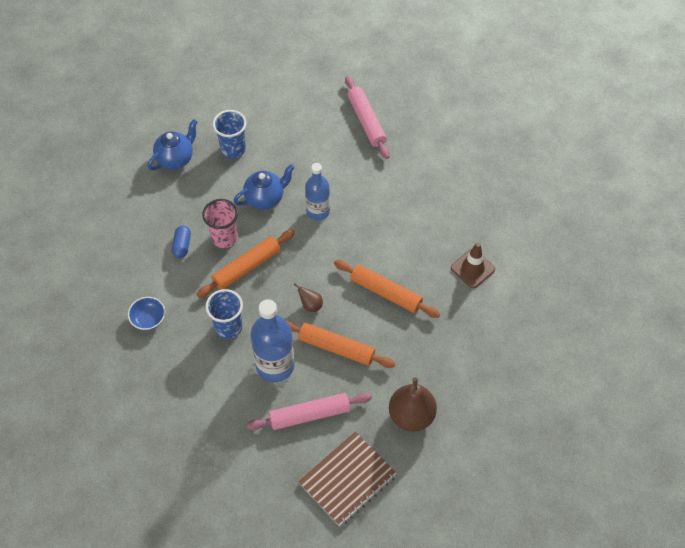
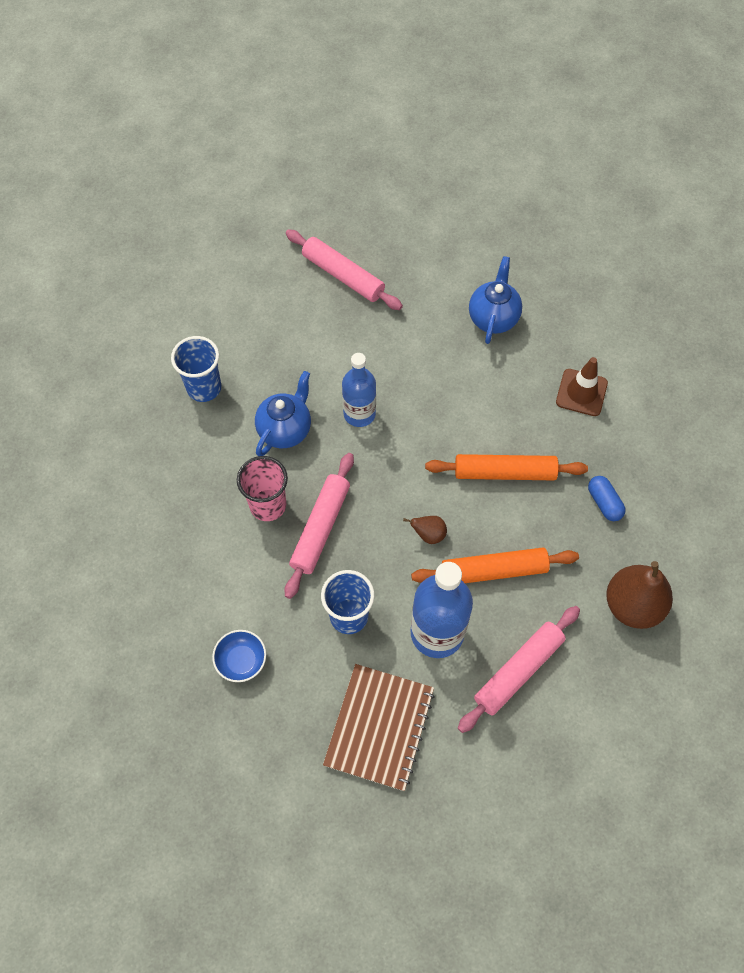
camera: 30 degrees left, 5 degrees up
(176, 159) = (138, 435): blue teapot -> blue teapot (493, 318)
(182, 246) = (221, 543): blue capsule -> blue capsule (604, 502)
(247, 267) = (321, 528): orange rolling pin -> pink rolling pin
(347, 479) = (614, 725): brown notebook -> brown notebook (379, 727)

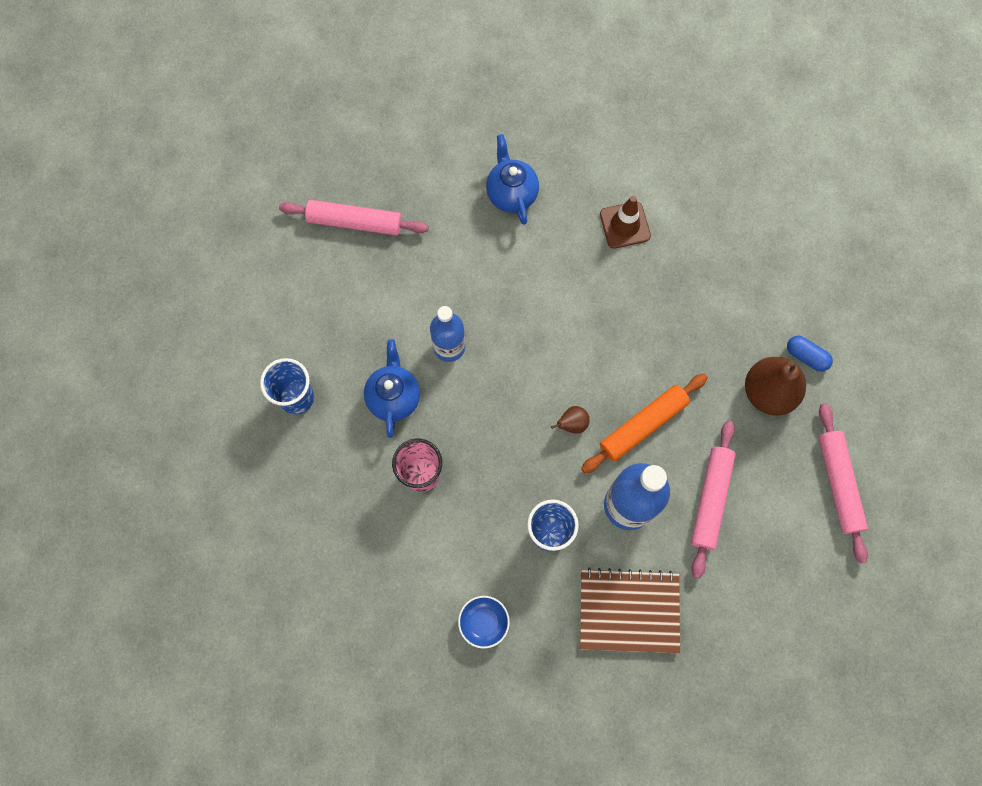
camera: 30 degrees left, 10 degrees up
(321, 528) = (479, 469): pink rolling pin -> pink rolling pin (839, 484)
(379, 727) = (629, 611): brown notebook -> brown notebook turned 75 degrees counterclockwise
(505, 472) = (602, 333): orange rolling pin -> none
(604, 502) = (697, 315): blue capsule -> blue capsule (806, 356)

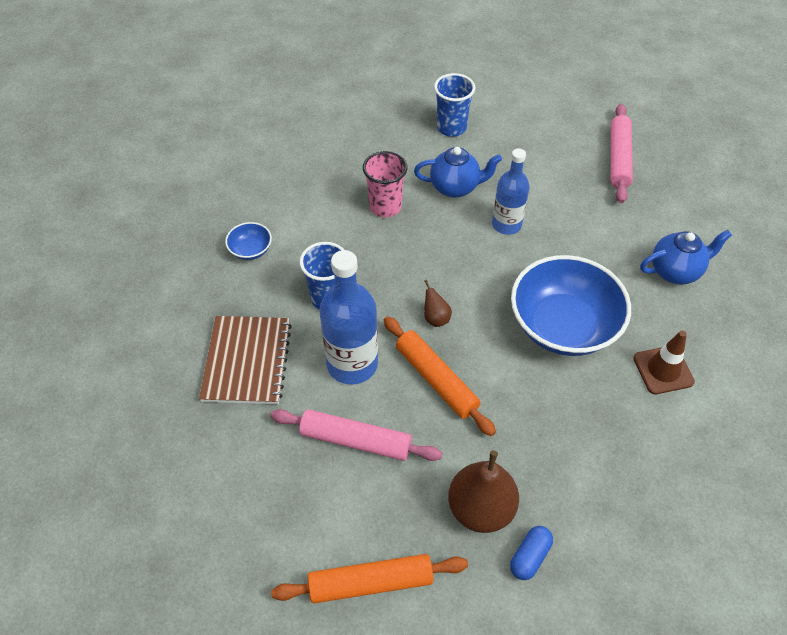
camera: 90 degrees right, 20 degrees down
(578, 305) = (563, 326): none -> blue bowl
(839, 484) = (370, 583): pink rolling pin -> orange rolling pin

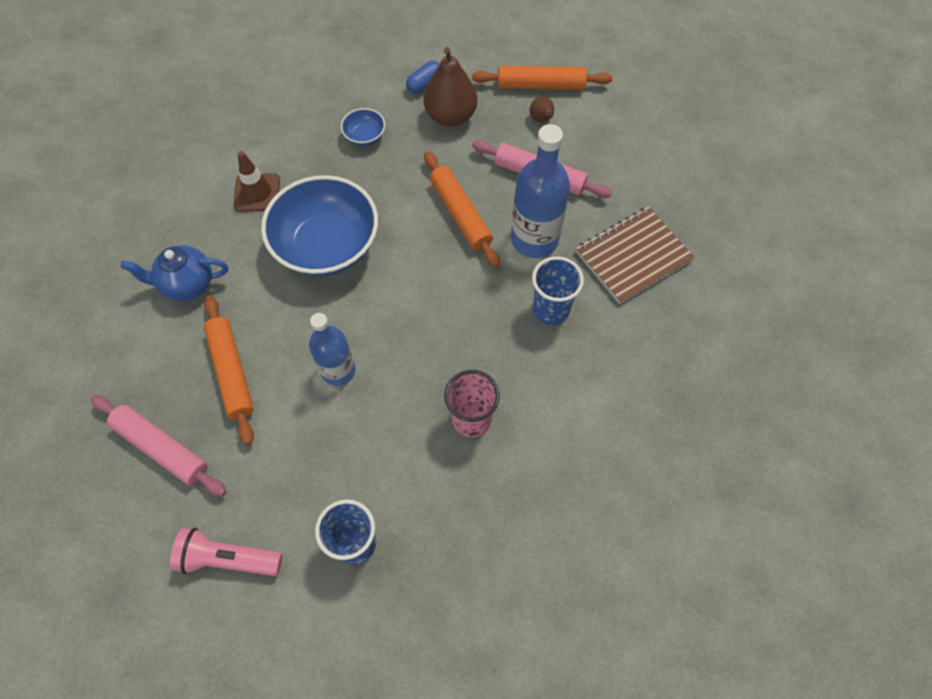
camera: 170 degrees left, 10 degrees up
(247, 361) = (633, 256): brown notebook -> brown notebook turned 45 degrees clockwise
(250, 250) = (632, 383): blue bowl -> blue bowl (364, 136)
(435, 318) = (446, 272): brown pear -> brown pear (541, 120)
(455, 187) = (380, 435): blue teapot -> none
(535, 110) = (228, 559): none -> pink flashlight
(595, 211) = (231, 372): none -> orange rolling pin
(618, 158) = (162, 448): pink rolling pin -> pink rolling pin turned 75 degrees counterclockwise

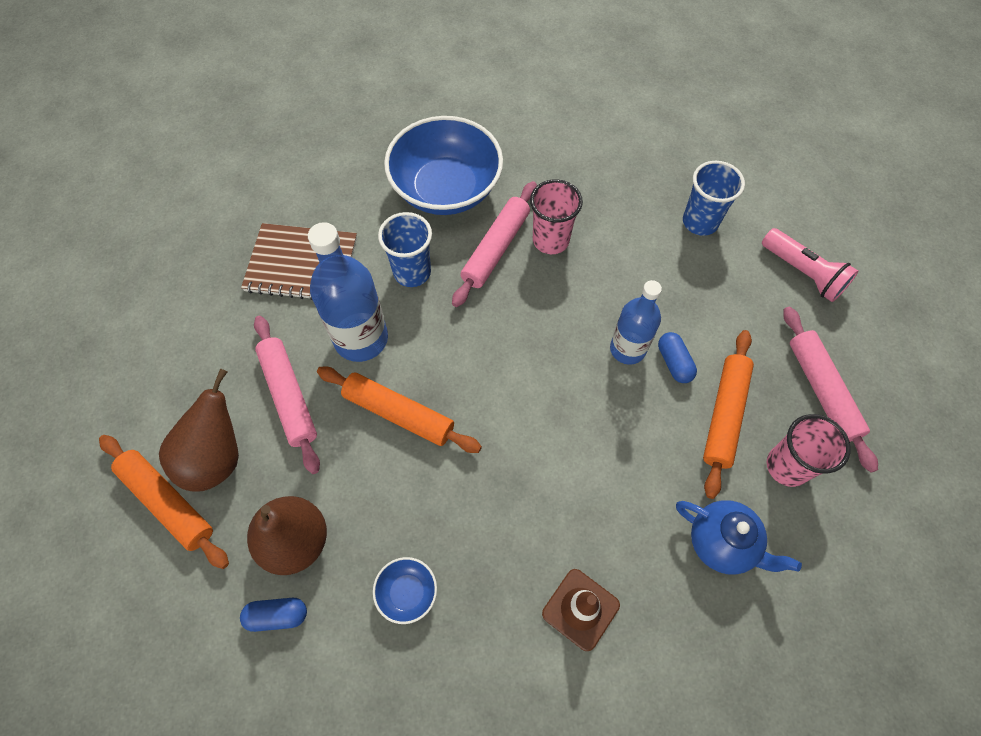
camera: 140 degrees left, 0 degrees up
(164, 366) = (787, 466): none -> pink cup
(295, 386) = (674, 362): none -> blue capsule
(326, 245) = (552, 480): blue bowl -> blue bowl (446, 189)
(461, 214) = (398, 414): orange rolling pin -> orange rolling pin turned 75 degrees counterclockwise
(508, 377) = (495, 248): none -> pink rolling pin
(541, 120) = (217, 457): brown pear -> brown pear, size x2.14

